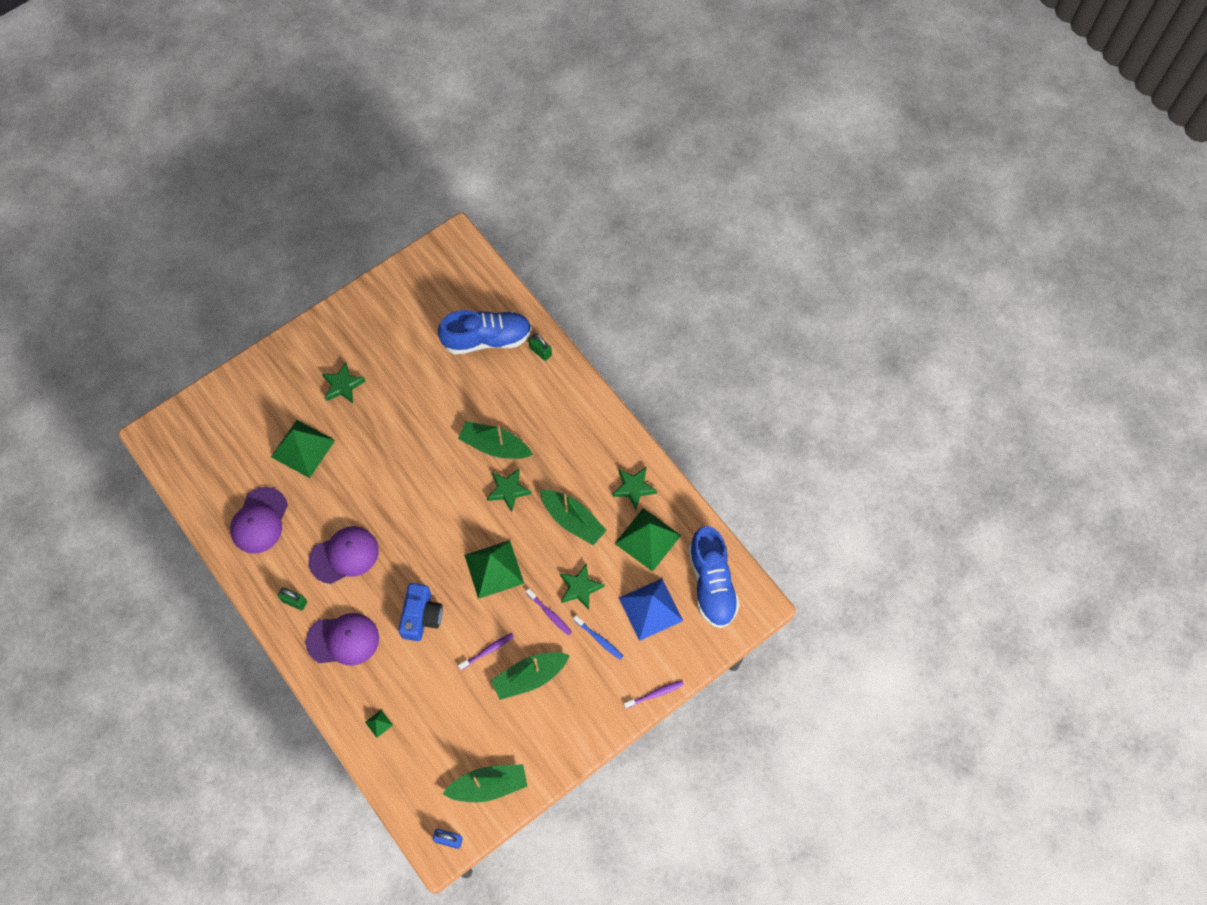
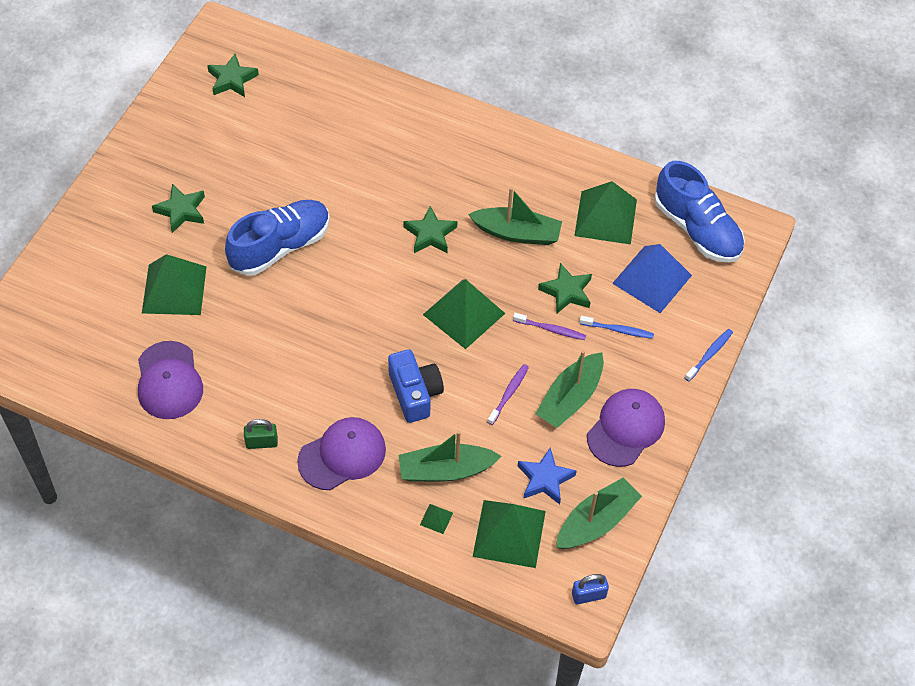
camera: 30 degrees left, 10 degrees down
(344, 555) = (289, 372): purple cap -> purple cap (626, 429)
(422, 762) = (509, 533): none -> green pyramid
(472, 732) = (545, 479): none -> blue star
(487, 339) = (314, 105): blue shoe -> blue shoe (280, 247)
(495, 446) = (388, 199): green boat -> green boat (446, 470)
(540, 351) = (379, 94): green padlock -> none
(633, 488) = (560, 177): green star -> green star (232, 79)
(655, 694) = (709, 354): purple toothbrush -> blue toothbrush

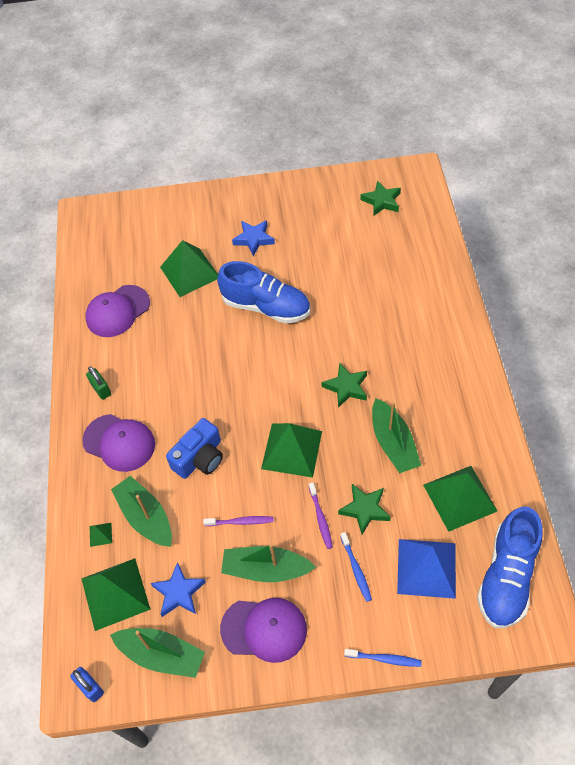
camera: 65 degrees right, 0 degrees up
(181, 211) = (254, 239): green star -> blue star

